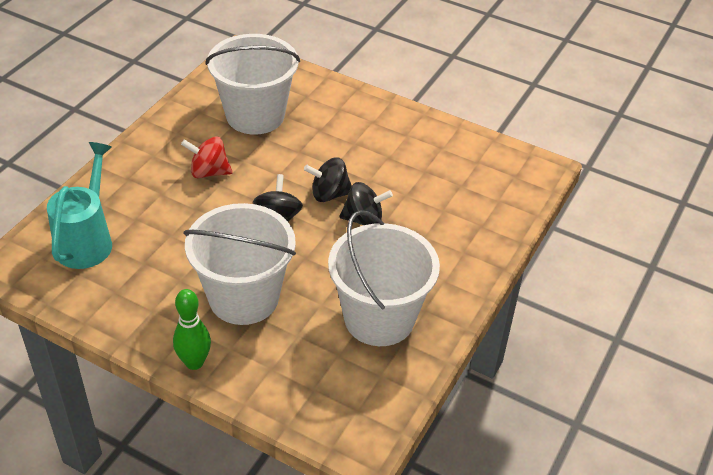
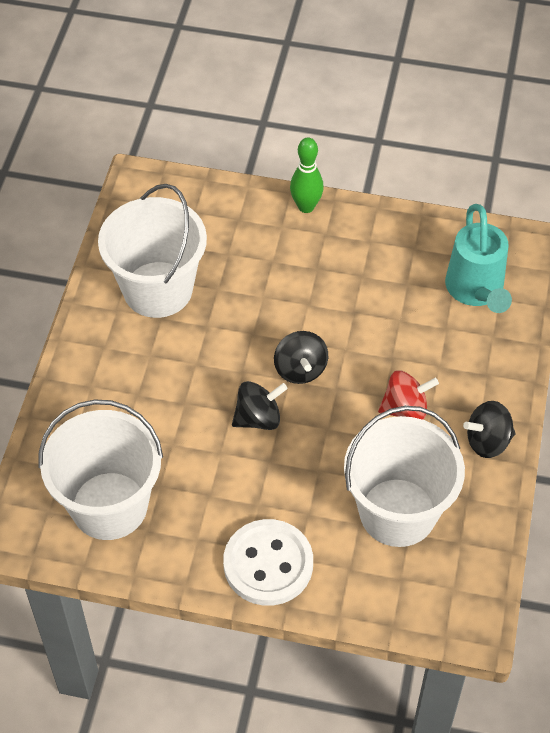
camera: 165 degrees right, 10 degrees up
(244, 297) = (293, 275): white bucket -> white bucket (109, 506)
(361, 110) = (268, 564): none -> white button
(364, 219) = (208, 396): black spinning top -> black spinning top (487, 441)

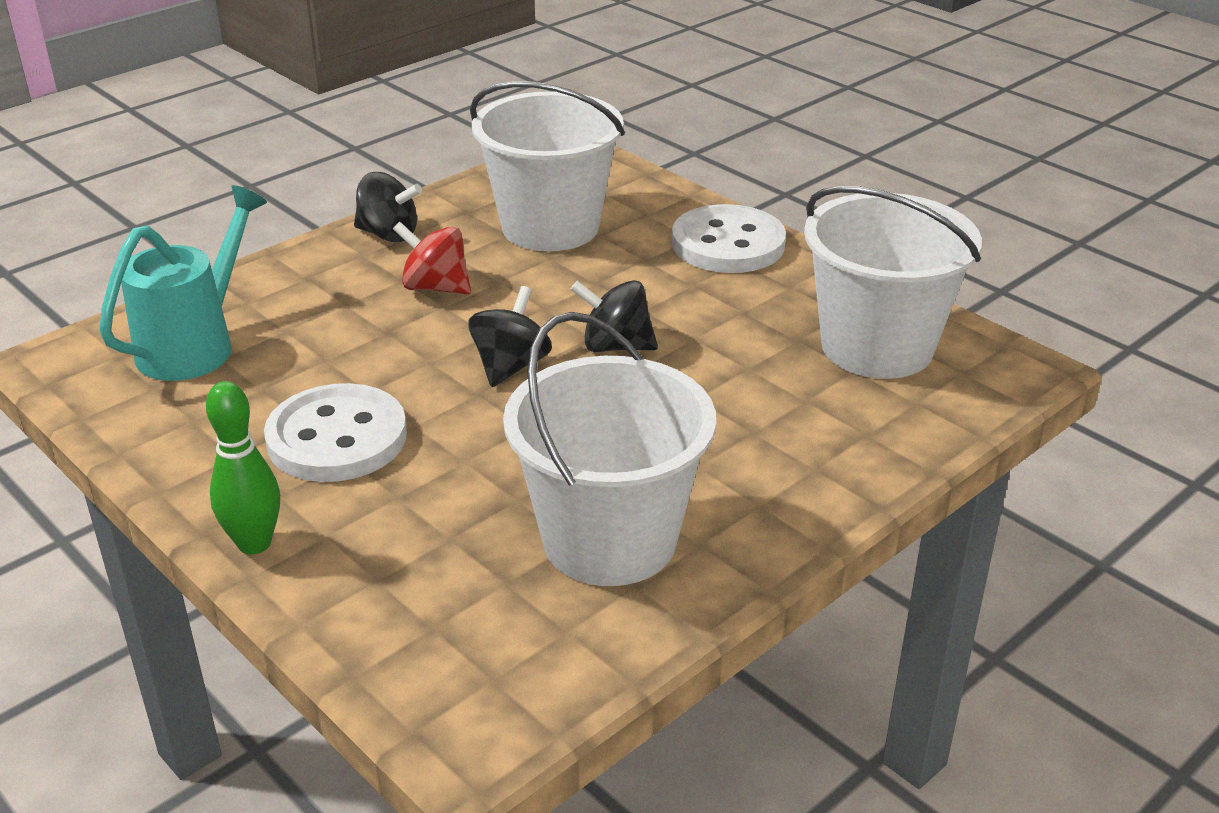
camera: 145 degrees left, 20 degrees down
(335, 275) = (337, 438): none -> white button

